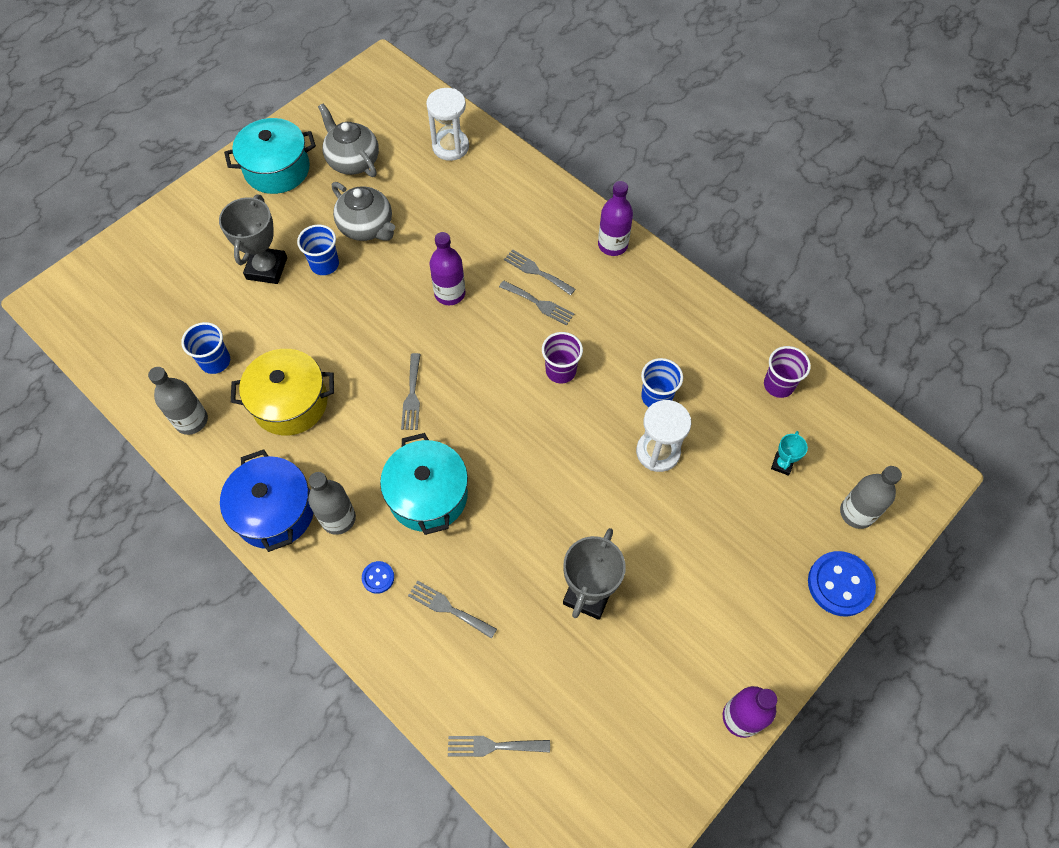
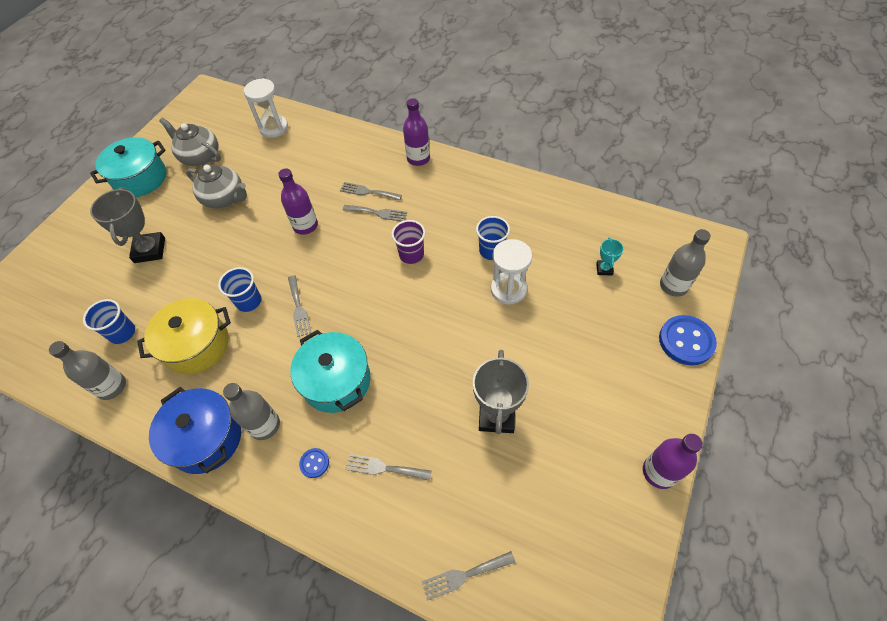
camera: 15 degrees left, 5 degrees down
(324, 264) = (198, 234): blue cup -> blue cup (249, 301)
(778, 385) = (577, 215): purple cup -> none

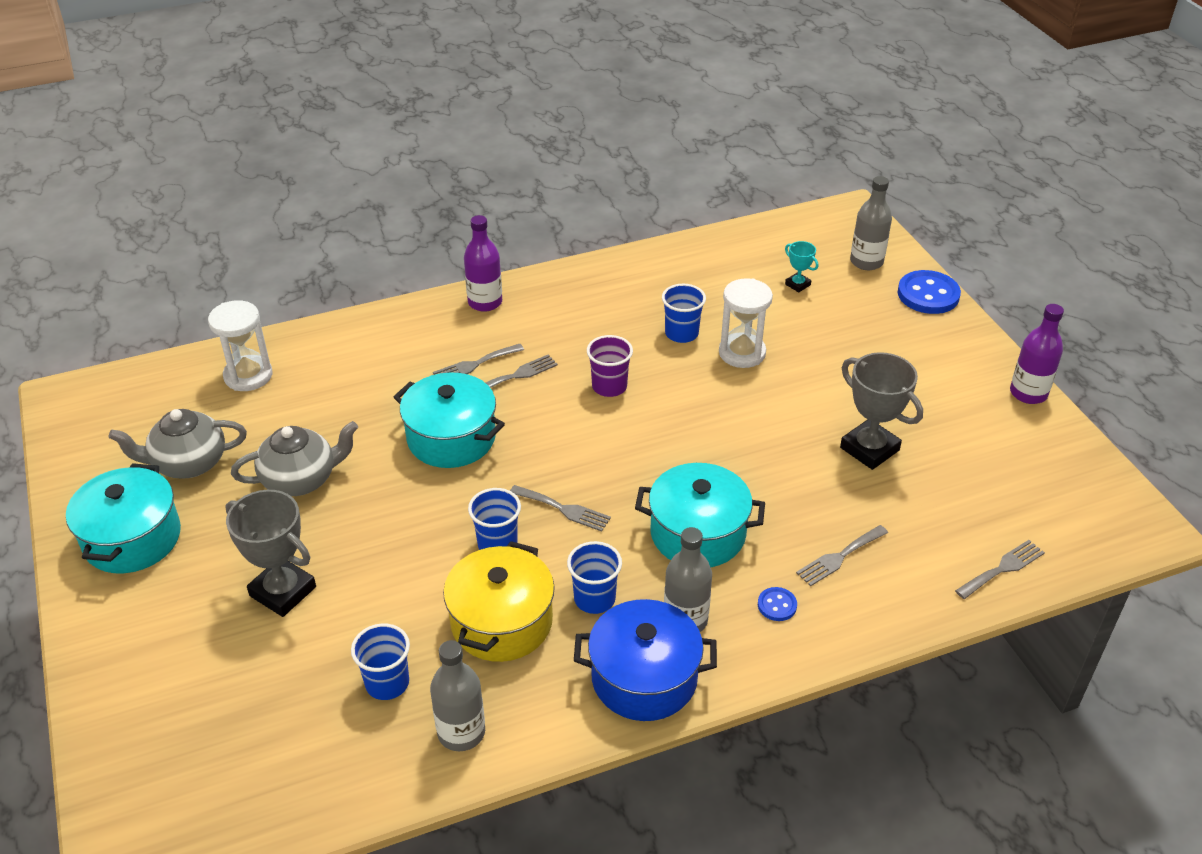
camera: 50 degrees left, 15 degrees down
(245, 372) = (594, 599): none -> blue cup
(305, 226) = (451, 438): purple bottle -> turquoise pot
(464, 575) = (1002, 568): grey fork -> grey fork turned 150 degrees counterclockwise

